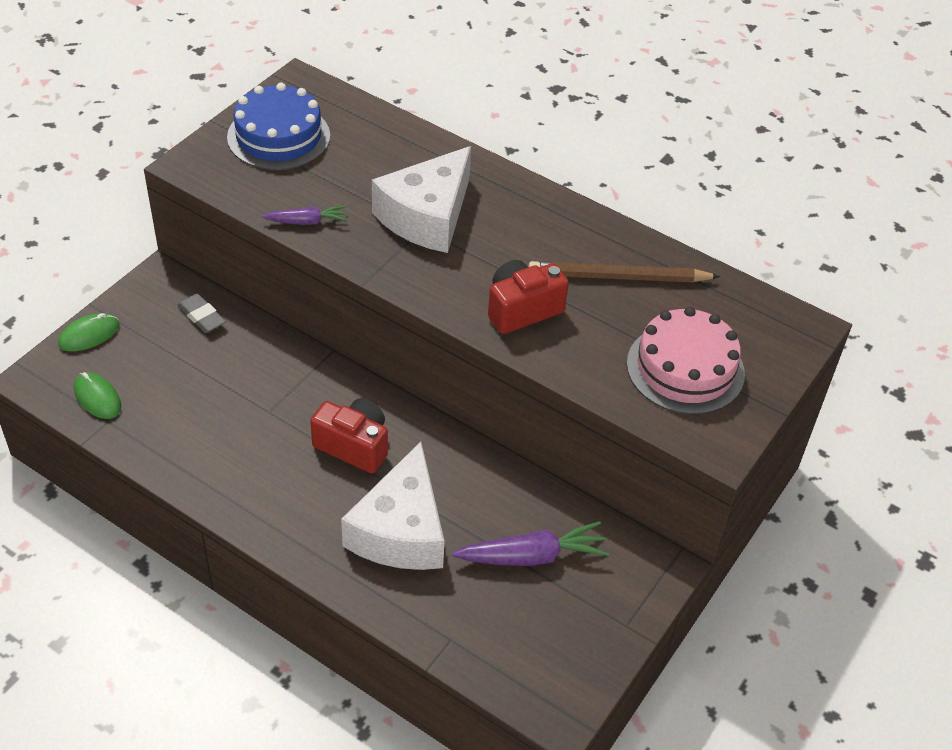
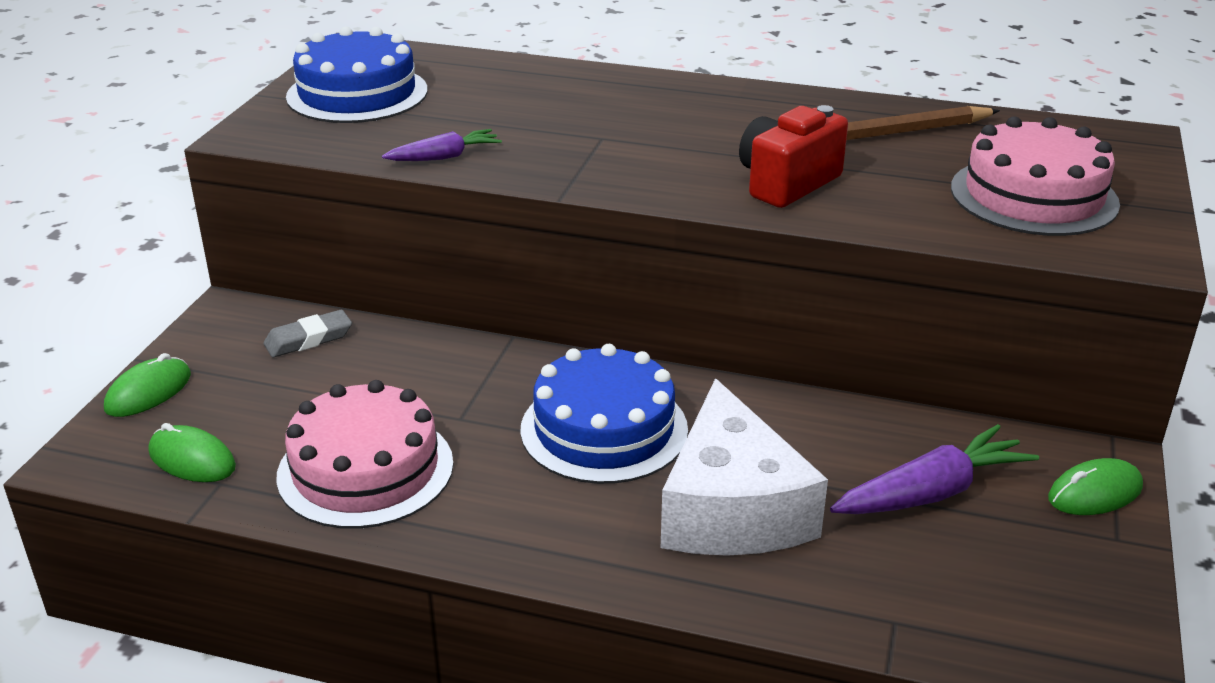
camera: 15 degrees left, 15 degrees down
(195, 435) = (365, 469): none -> pink cake
(202, 316) = (308, 339): grey eraser -> grey eraser turned 60 degrees counterclockwise
(354, 446) = (604, 429): red camera -> blue cake
(427, 216) = (600, 127): white cheese -> none
(637, 588) = (1094, 493): none -> green mouse

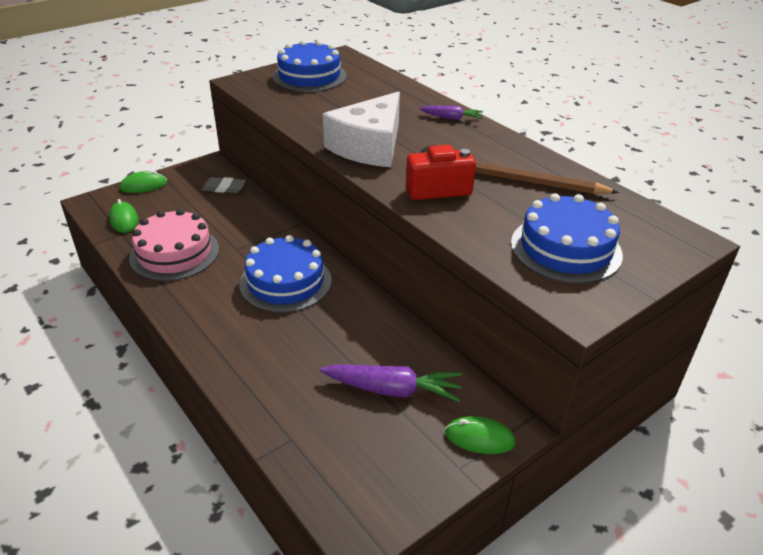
camera: 35 degrees right, 5 degrees up
(444, 157) = (300, 118): purple carrot -> purple carrot (451, 118)
(732, 508) = (291, 346): white cheese -> white cheese (369, 146)
(1033, 196) = (565, 248): pink cake -> blue cake

